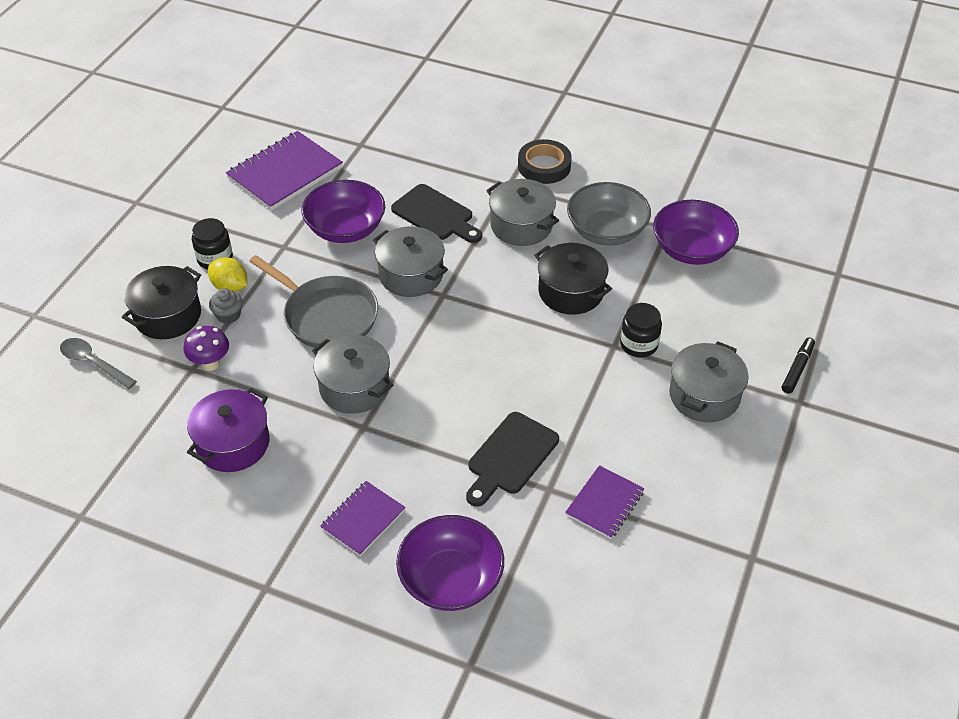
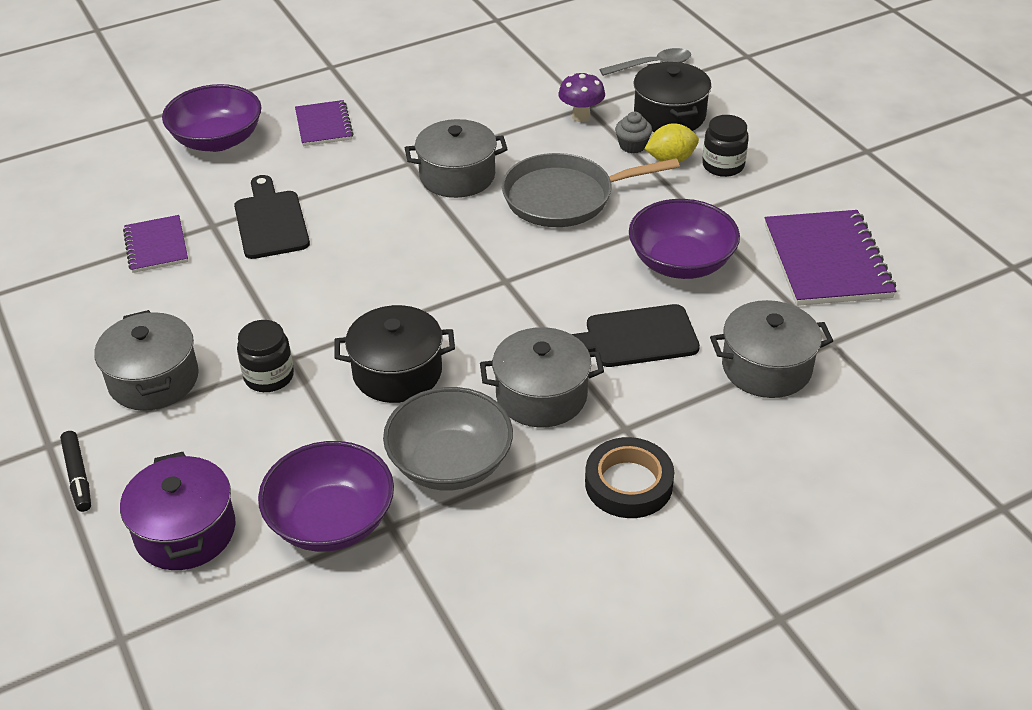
camera: 130 degrees right, 5 degrees down
(233, 443) = (478, 97): purple pot -> purple pot (185, 531)
(411, 275) = (558, 273): grey pot -> grey pot (766, 367)

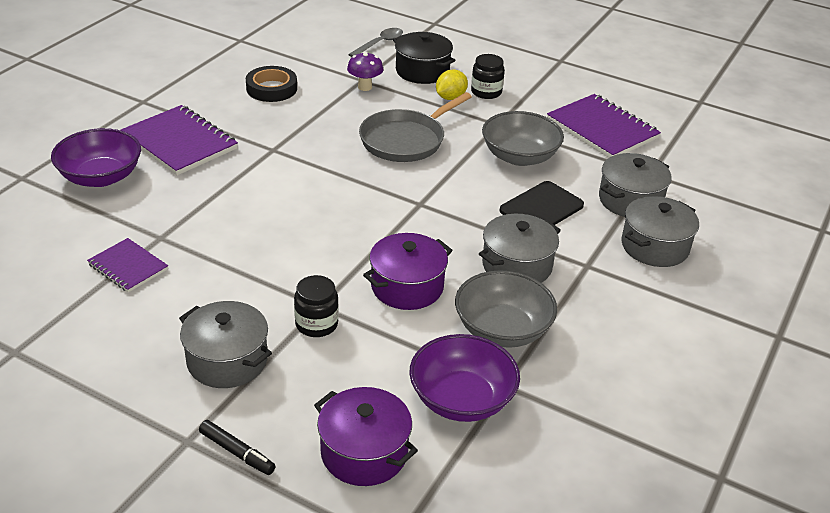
camera: 35 degrees left, 5 degrees down
(270, 221) = (206, 220): black cutting board -> none
(323, 125) = (179, 143): purple notebook -> purple notebook, size x1.73
(397, 372) = (407, 287): black pot -> purple pot
(457, 176) = (317, 148): grey pot -> grey pot (654, 246)
(628, 483) = (622, 297): black tape -> black tape (271, 88)
(632, 146) = (417, 96): grey cupcake -> none
(681, 262) = (519, 157): purple bowl -> grey bowl

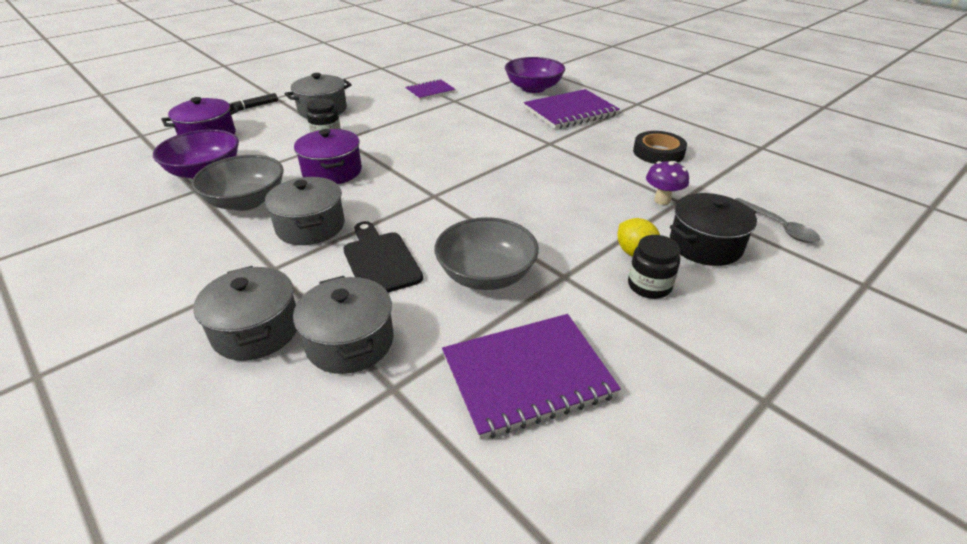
camera: 110 degrees right, 0 degrees up
(405, 140) = (546, 206): grey pan -> none

